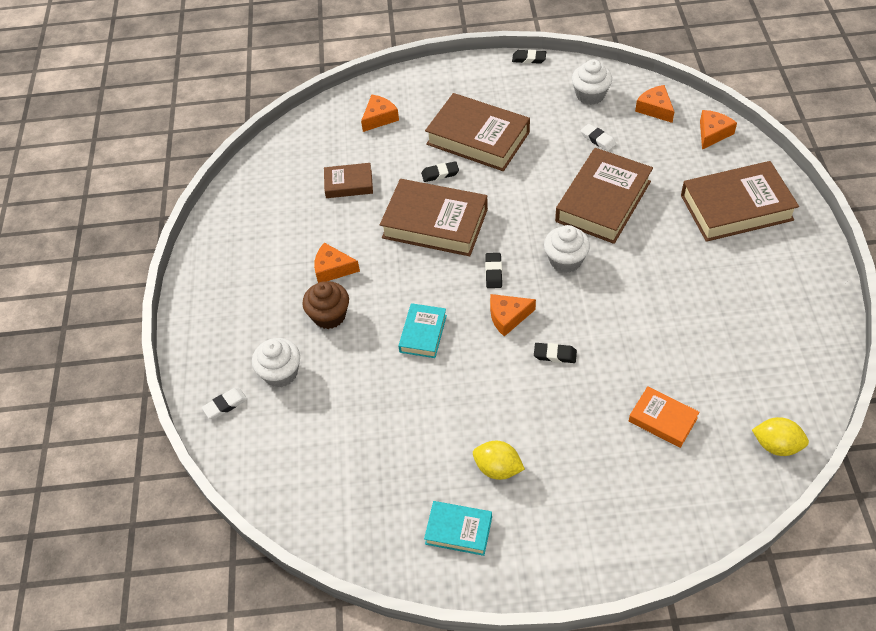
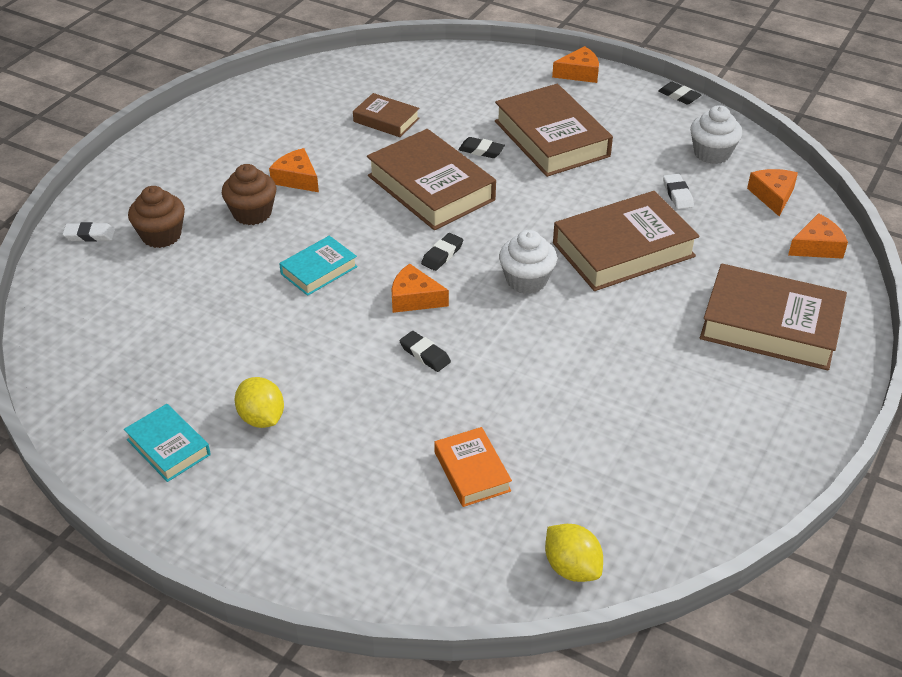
camera: 30 degrees right, 10 degrees down
(280, 373) = (161, 235): white cupcake -> brown cupcake
(379, 118) = (473, 81): orange cheese -> orange cheese (579, 73)

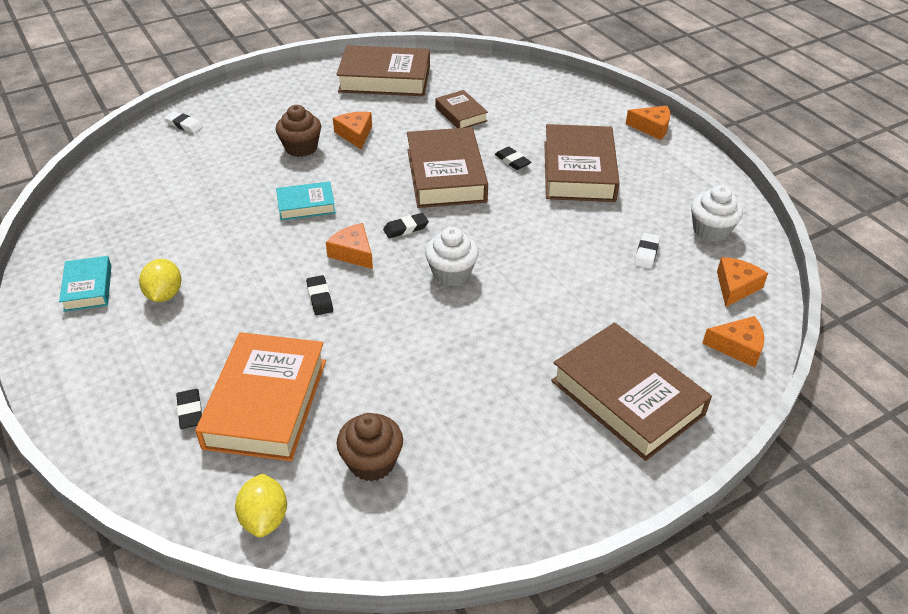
camera: 30 degrees right, 0 degrees up
(161, 235) = (227, 141): brown cupcake -> brown cupcake (372, 462)
(472, 471) = (266, 403): orange book -> orange book, size x1.89
(623, 249) = (555, 280): brown book -> brown book (385, 79)
(679, 96) = (725, 173): black eraser -> black eraser (190, 411)

